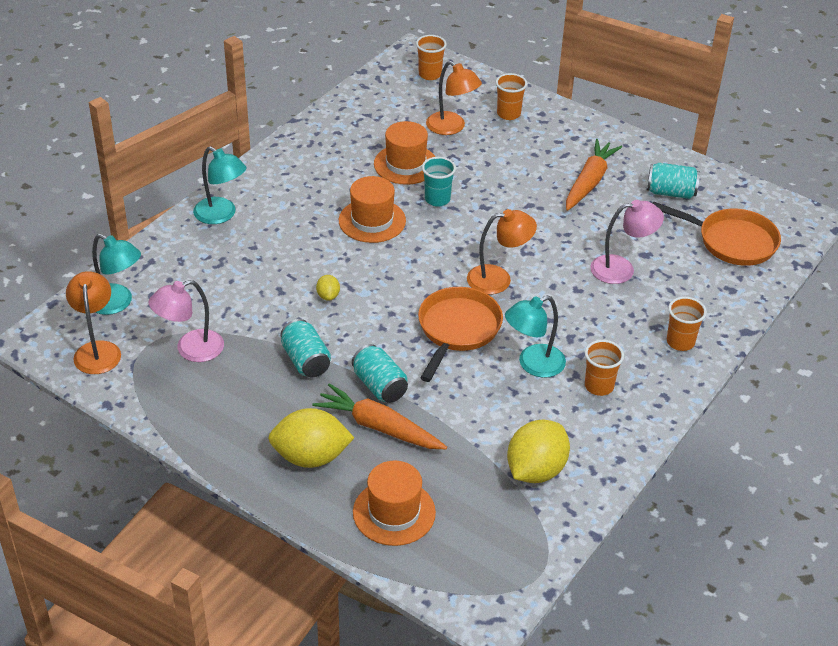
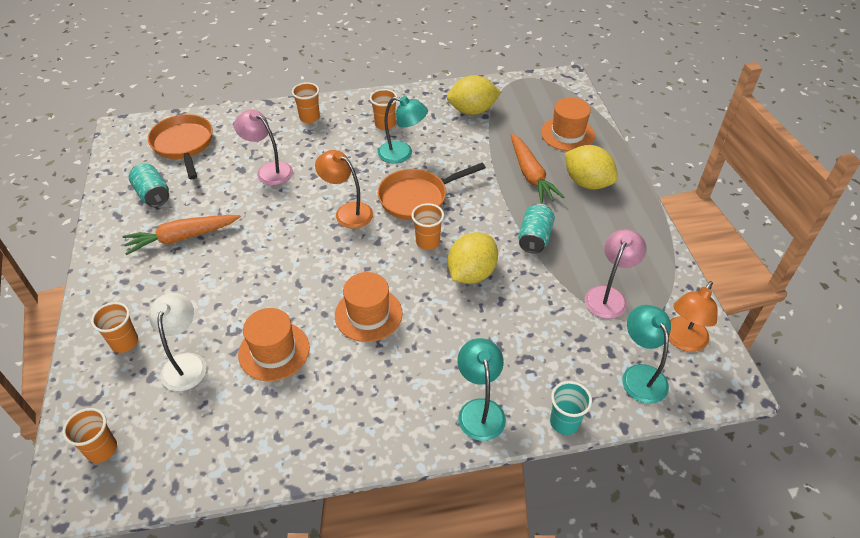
camera: 135 degrees left, 5 degrees up
(190, 349) = (608, 296): pink lamp -> pink lamp turned 75 degrees counterclockwise
(328, 296) = (471, 273): yellow lemon -> yellow lemon, size x2.20
(379, 386) = (504, 195): turquoise can -> none
(396, 298) = (427, 242): none -> orange cup
(437, 199) = (298, 299): turquoise cup -> turquoise cup (564, 422)
(451, 127) = (185, 363): orange lamp -> white lamp

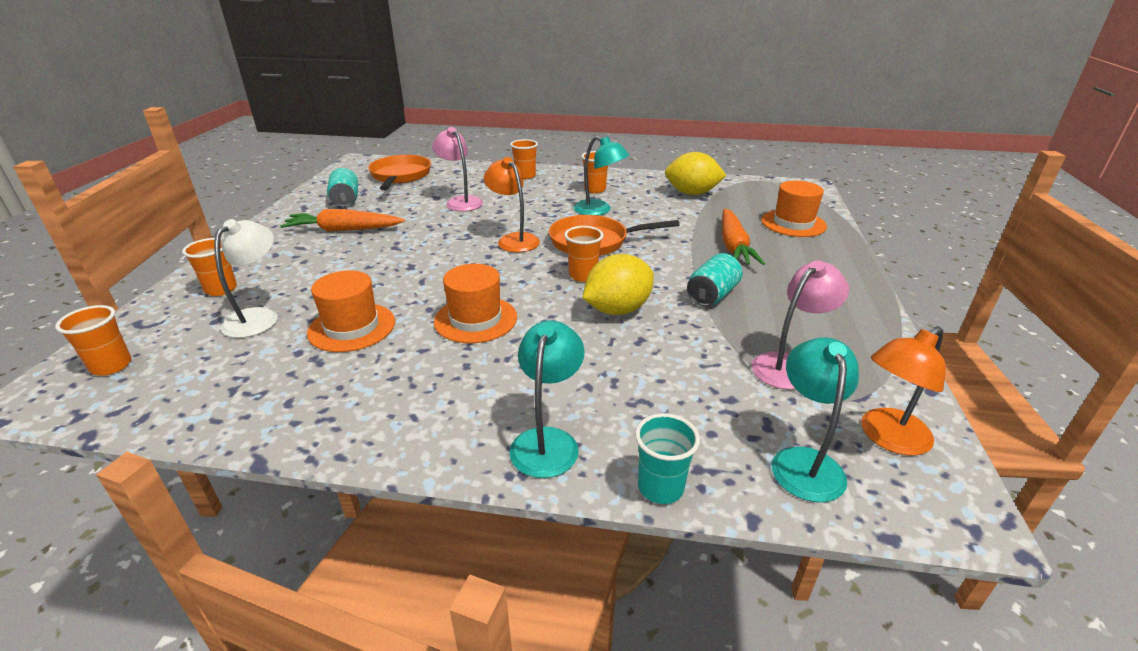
camera: 20 degrees right, 15 degrees down
(587, 183) = (801, 262): yellow lemon -> none

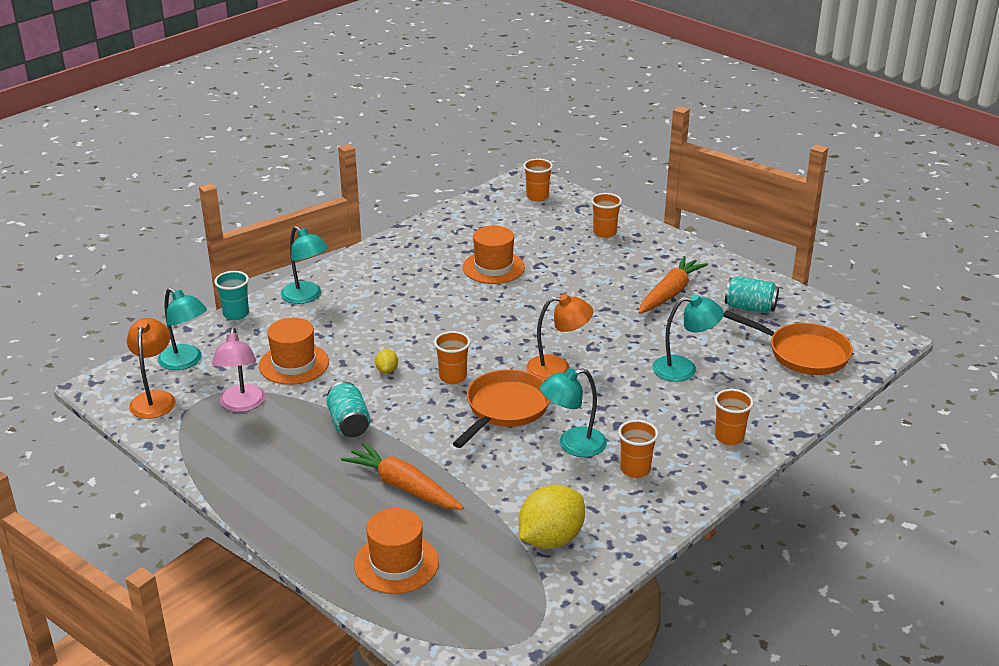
camera: 125 degrees right, 0 degrees up
(258, 317) = (546, 240): white lamp -> none
(461, 201) = (684, 369): pink lamp -> turquoise lamp
(475, 319) = (448, 311): orange hat -> orange hat (294, 364)
(617, 310) = (387, 370): yellow lemon -> yellow lemon, size x0.45

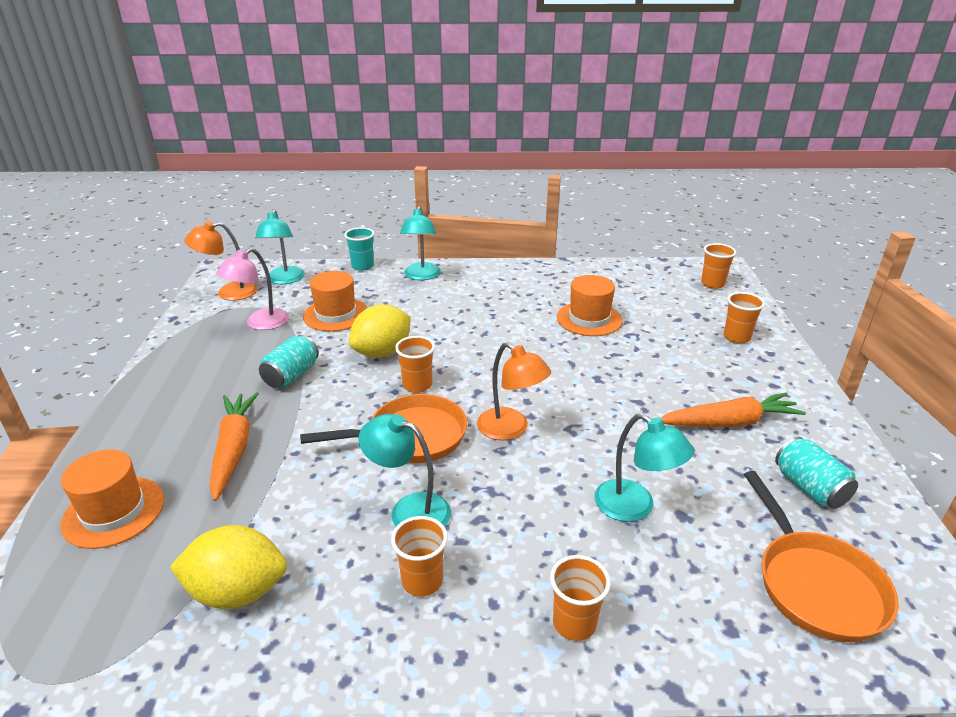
camera: 45 degrees right, 0 degrees up
(154, 398) = (229, 292): orange lamp -> orange lamp turned 150 degrees counterclockwise
(387, 370) = (382, 352): yellow lemon -> yellow lemon, size x2.20

